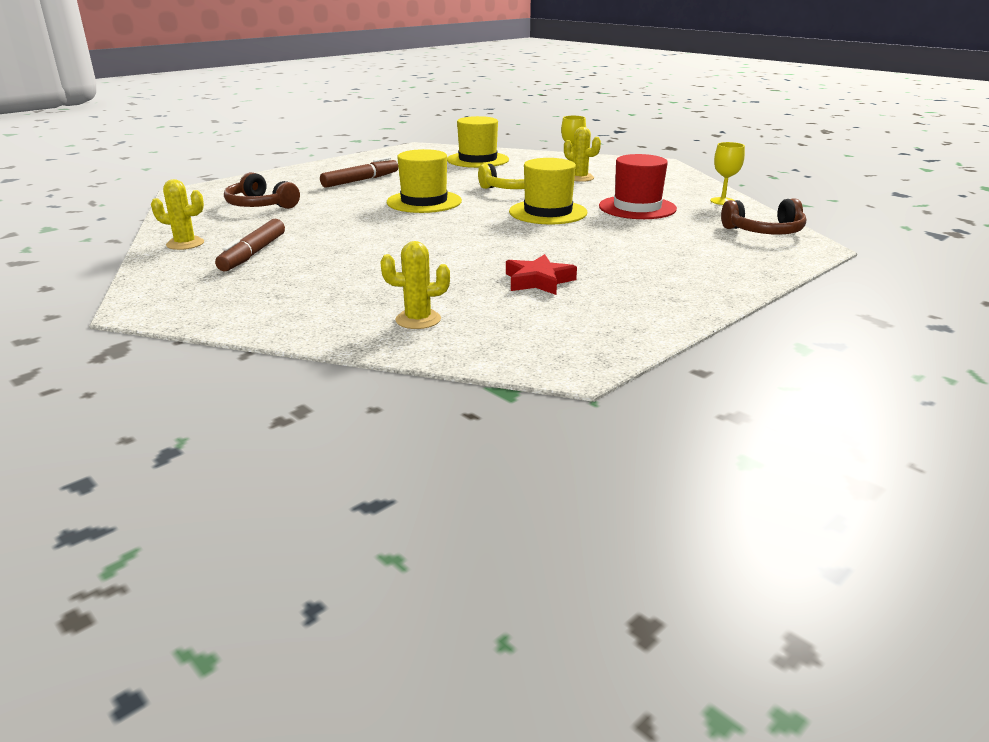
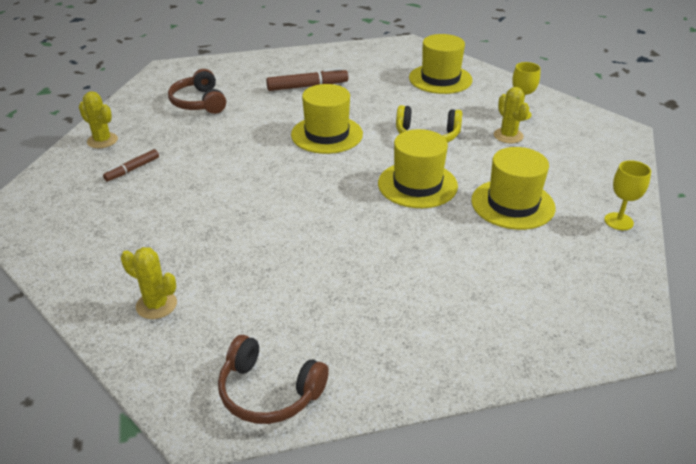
camera: 30 degrees right, 10 degrees up
(253, 254) = (132, 169): brown marker -> brown marker, size x0.62
(538, 281) = (300, 289): red star -> none
(637, 208) = (512, 204): red hat -> yellow hat
(764, 231) = (606, 291): brown headphones -> brown headphones (269, 392)

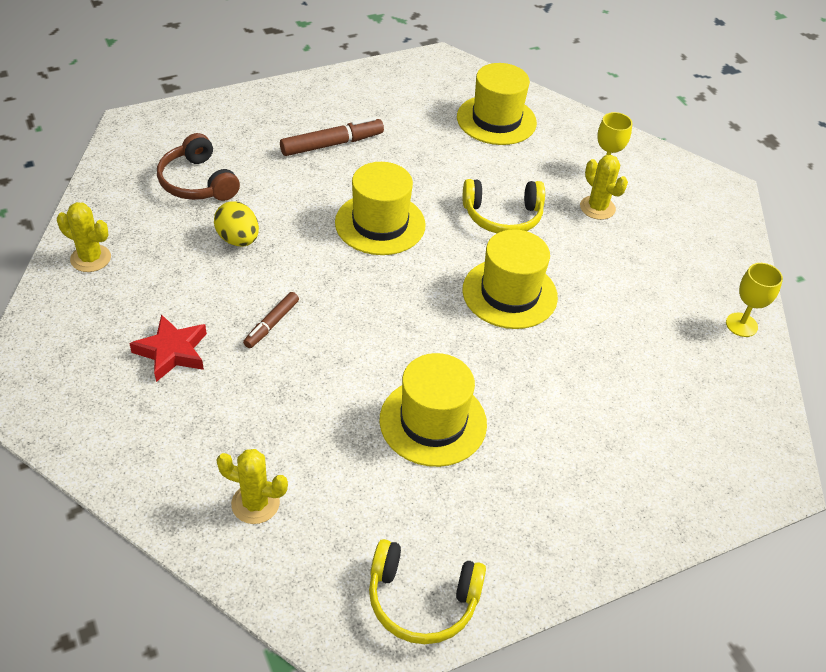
camera: 15 degrees left, 10 degrees up
(132, 169) = (149, 303): brown marker -> brown marker (271, 324)
(135, 200) = (172, 352): none -> red star
(214, 137) = (238, 239): none -> yellow egg
(269, 392) = (422, 600): brown headphones -> yellow headphones
(512, 204) = (623, 312): yellow hat -> yellow hat (433, 422)

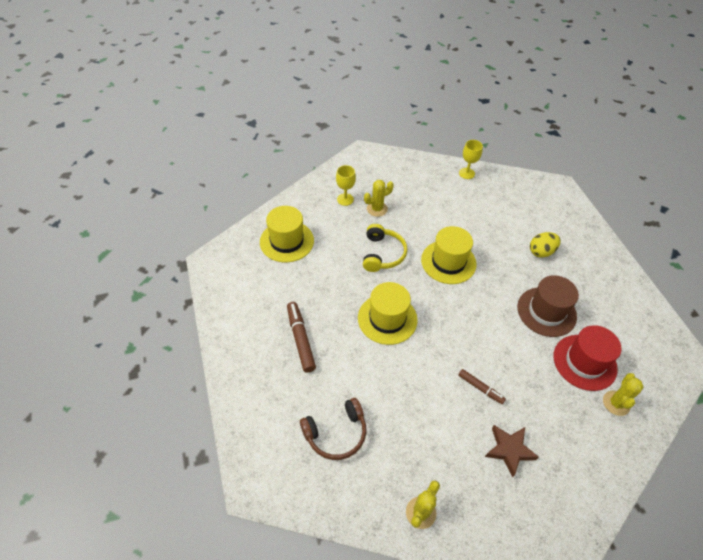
camera: 80 degrees left, 5 degrees up
(172, 352) = (509, 450): red star -> brown star
(238, 239) = (401, 406): yellow egg -> yellow egg (541, 252)
(333, 467) = (584, 362): none -> red hat
(422, 600) = (655, 331): yellow headphones -> none
(433, 422) = (546, 311): yellow hat -> brown hat

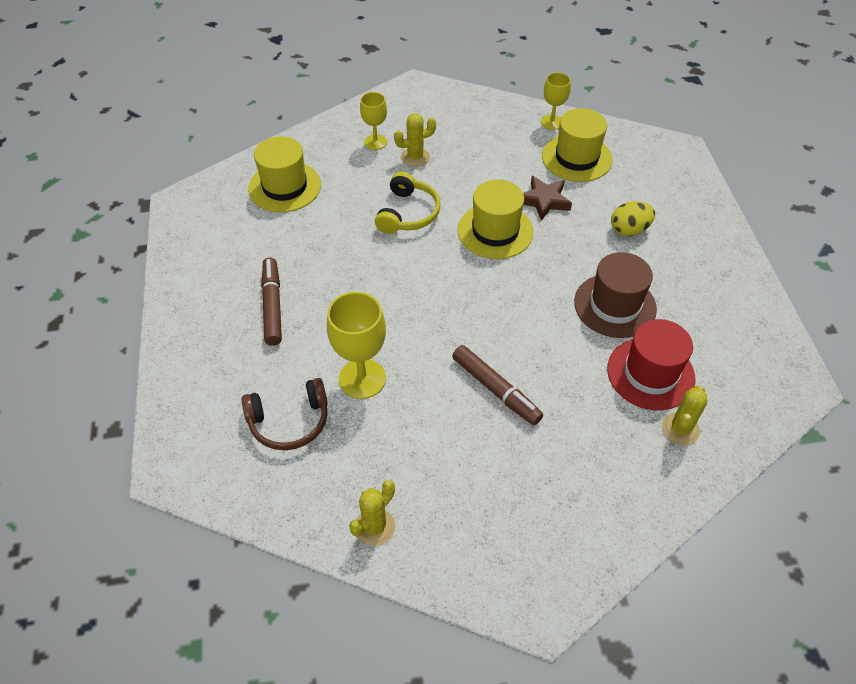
camera: 10 degrees right, 0 degrees up
(381, 391) = (362, 378): none -> yellow goblet
(387, 319) = (393, 293): yellow hat -> yellow hat (576, 158)
(480, 388) = (496, 390): brown marker -> brown marker, size x1.61
(509, 450) = (514, 468): brown star -> brown star (544, 201)

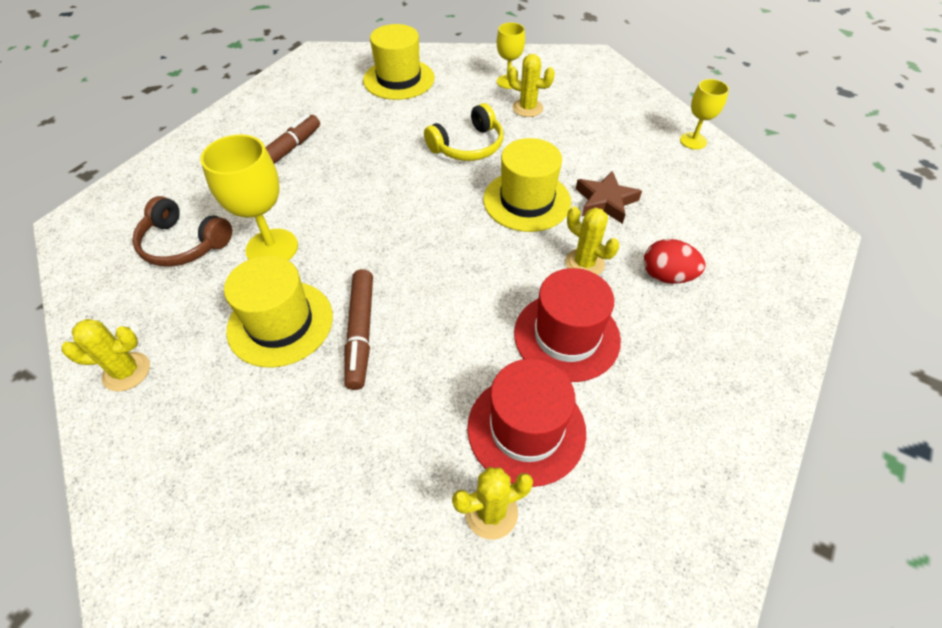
camera: 40 degrees right, 0 degrees up
(576, 158) = (684, 182): yellow hat -> yellow hat (280, 323)
(576, 252) = (584, 263): none -> yellow cactus
(615, 305) = (566, 336): brown hat -> red hat
(629, 230) = (667, 276): yellow egg -> red egg

